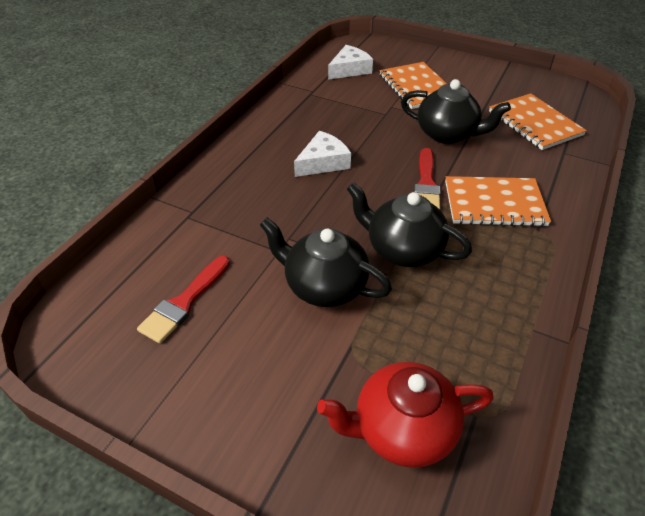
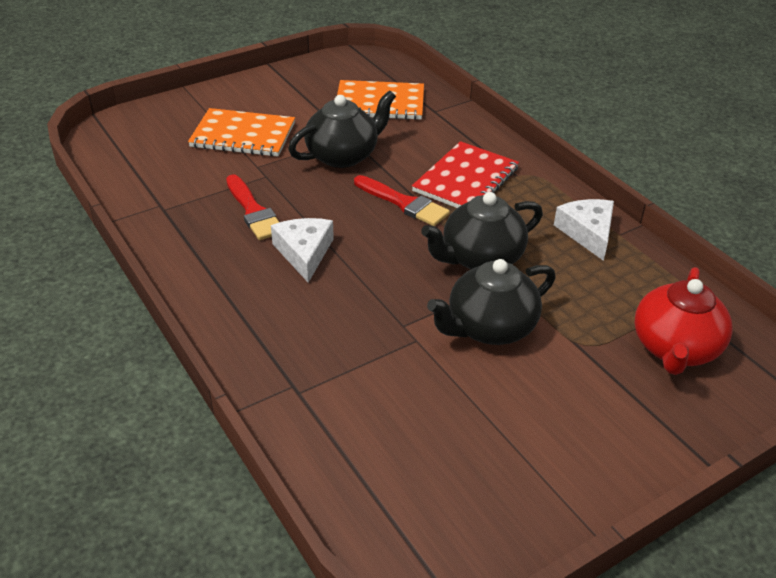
camera: 60 degrees left, 5 degrees down
(184, 302) = (438, 438): red brush -> red brush (253, 211)
(349, 69) = (150, 161): white cheese -> white cheese (587, 232)
(494, 203) = (466, 180): orange notebook -> red notebook

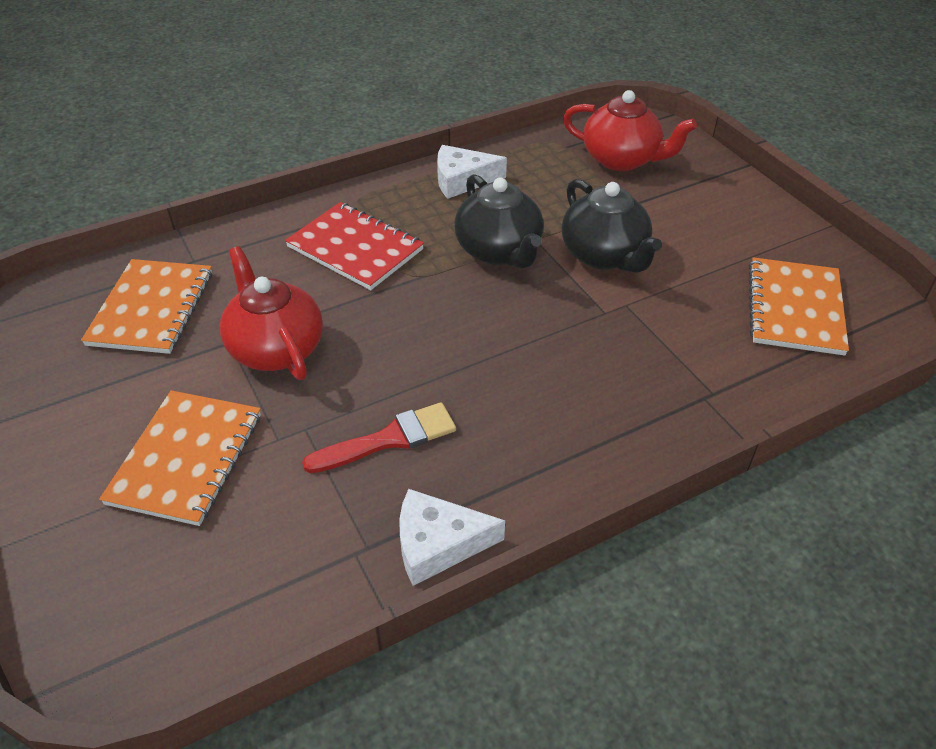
camera: 85 degrees left, 5 degrees up
(304, 252) = (482, 388): white cheese -> white cheese (438, 544)
(343, 156) = (276, 348): black teapot -> red teapot
(404, 203) = (393, 299): red brush -> none
(428, 475) = (795, 308): none -> orange notebook

